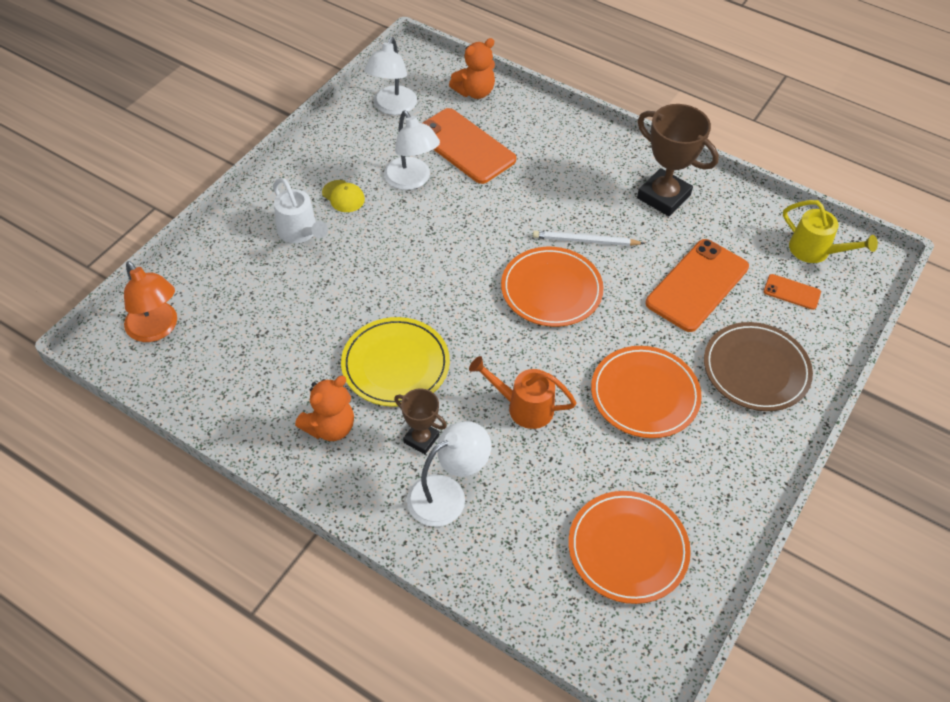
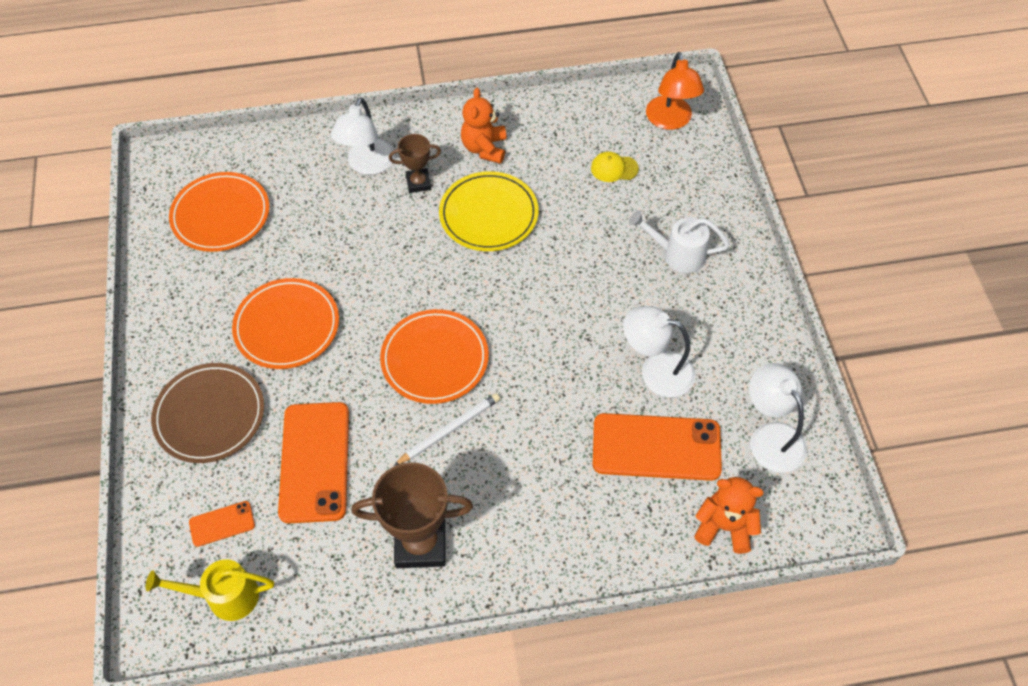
camera: 140 degrees right, 5 degrees up
(157, 329) = (670, 121): orange lamp -> orange lamp turned 105 degrees counterclockwise
(343, 196) = (688, 310): yellow cap -> yellow cap (614, 168)
(474, 92) = (724, 526): orange teddy bear -> orange teddy bear turned 90 degrees clockwise
(524, 407) = (369, 252): orange watering can -> none

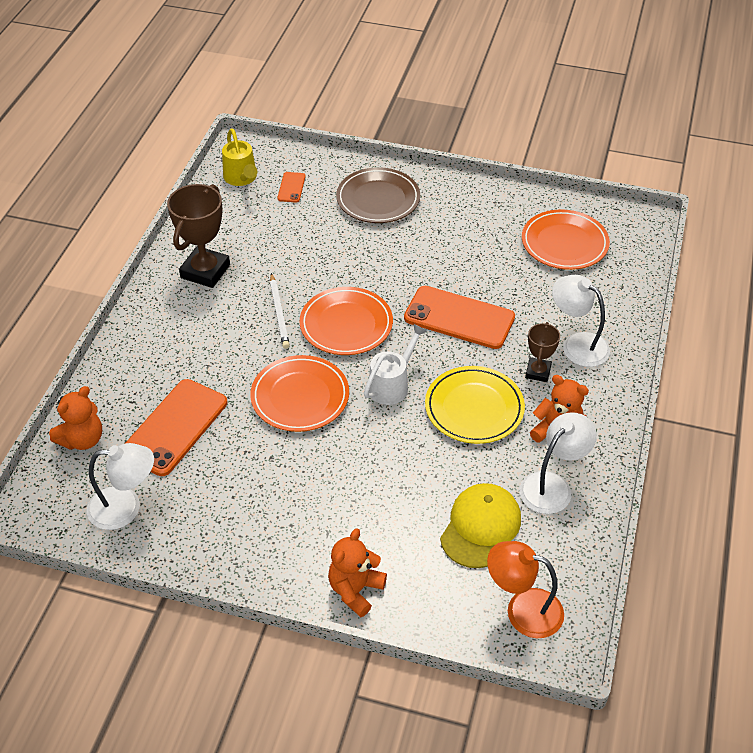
camera: 115 degrees right, 10 degrees down
(225, 596) = (241, 178): yellow watering can -> yellow watering can turned 135 degrees clockwise
(287, 326) = (430, 253): orange plate -> orange plate (300, 396)
(314, 462) = (305, 238): orange phone -> orange phone (459, 317)
(614, 168) = (480, 527): yellow cap -> yellow cap, size x1.83
(656, 370) = (240, 458): white lamp -> white lamp (552, 485)
(677, 254) = (347, 531): white watering can -> white watering can (392, 385)
(727, 226) = (355, 590): none -> orange teddy bear

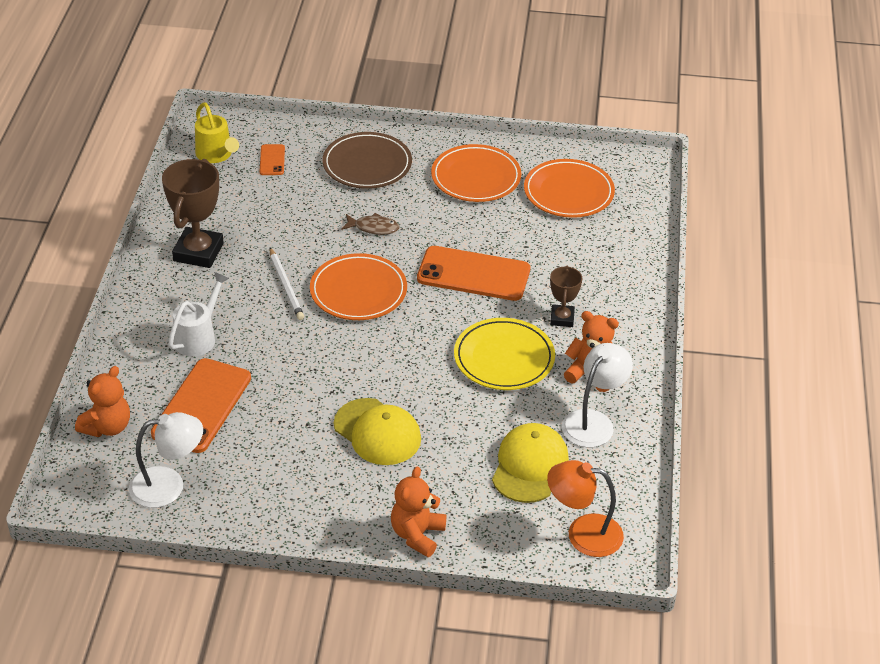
camera: 10 degrees left, 5 degrees down
(300, 396) = (325, 364): orange plate -> orange plate (476, 177)
(337, 473) = (377, 432): none -> yellow cap
(372, 262) = (373, 228): none -> brown fish
(392, 385) = (417, 344): white watering can -> white watering can (198, 337)
(577, 344) = (597, 289): white lamp -> none

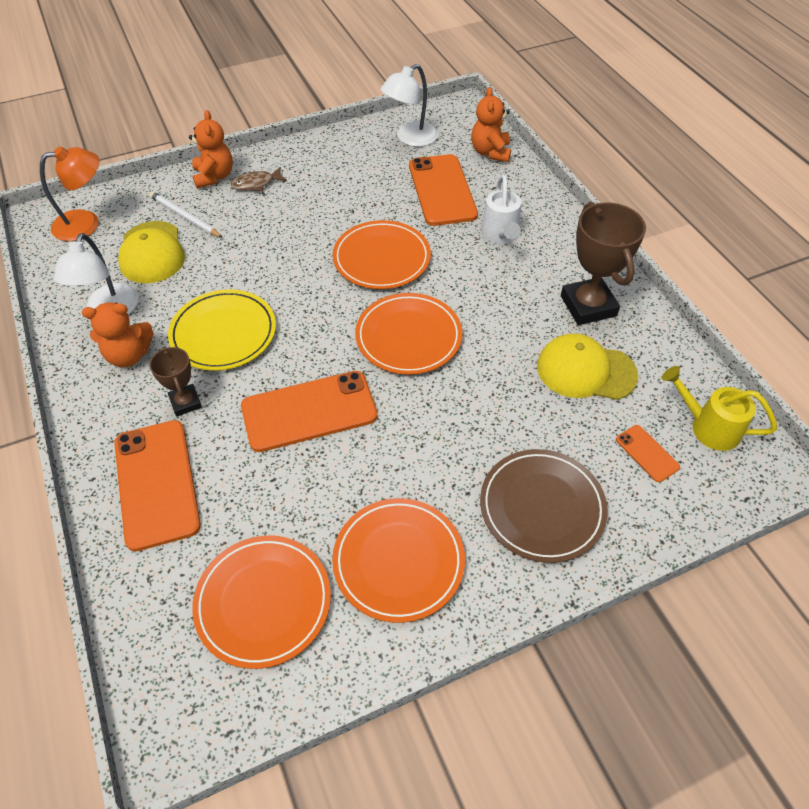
camera: 150 degrees right, 10 degrees up
(286, 286) = (477, 310): white pencil -> white pencil (185, 217)
(322, 363) = (381, 258): none -> orange plate
(373, 228) = (456, 417): brown fish -> brown fish (256, 184)
(377, 432) = (293, 227): yellow cap -> yellow cap (585, 371)
(606, 276) = (157, 483): none -> orange phone

